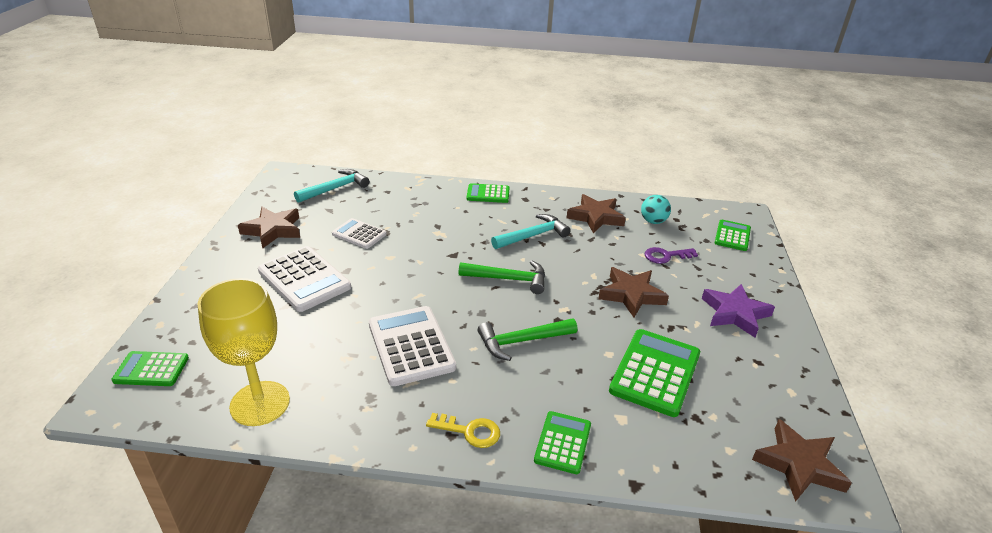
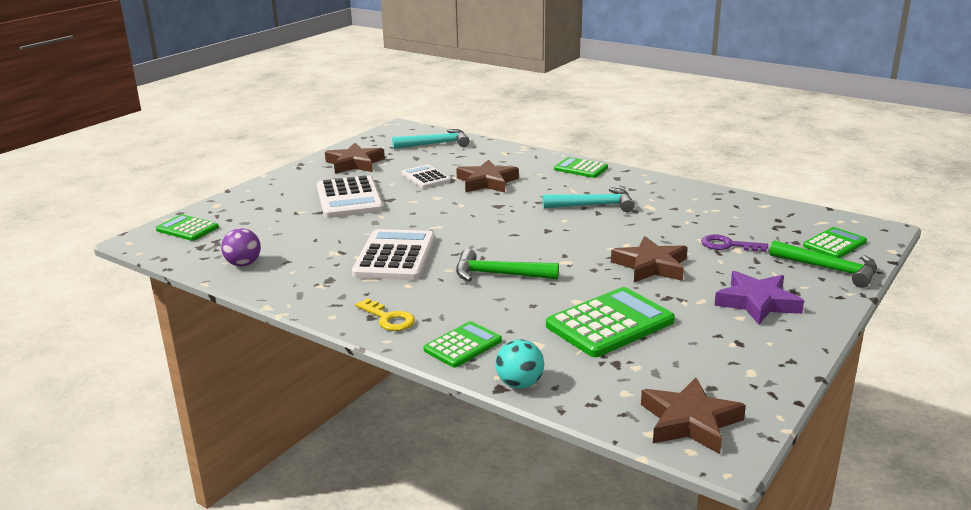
camera: 30 degrees right, 10 degrees down
(260, 403) = (243, 264): yellow goblet -> purple ball
(509, 279) = (533, 231): green hammer -> green hammer (829, 269)
(595, 217) = (680, 203): brown star -> brown star (487, 182)
(653, 221) = (746, 217): turquoise ball -> turquoise ball (519, 384)

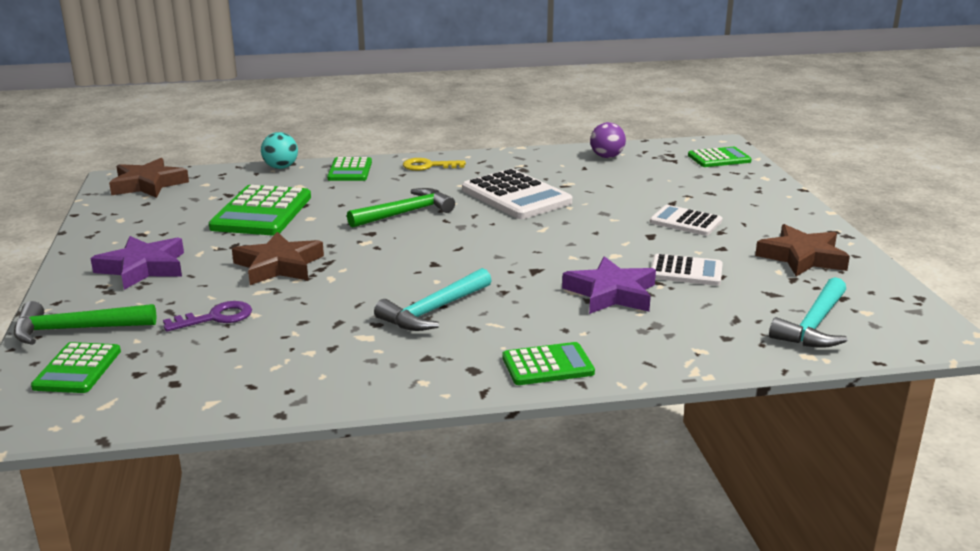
camera: 135 degrees right, 0 degrees up
(349, 198) = (685, 222): white calculator -> white calculator, size x0.59
(487, 182) = (611, 293): brown star -> purple star

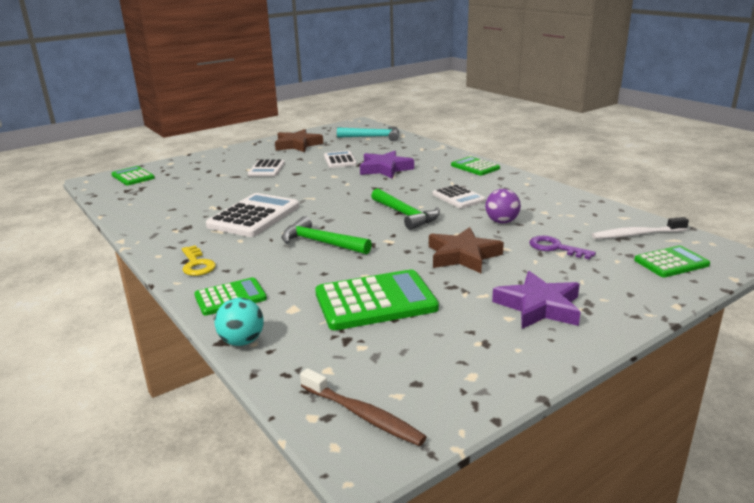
camera: 115 degrees left, 0 degrees up
(75, 329) = (646, 286): green hammer -> green hammer (405, 215)
(148, 184) = (362, 414): brown star -> brown toothbrush
(158, 384) = (637, 234): none -> white toothbrush
(433, 311) = (458, 197): turquoise hammer -> white calculator
(607, 157) = (141, 206): purple ball -> purple ball (501, 221)

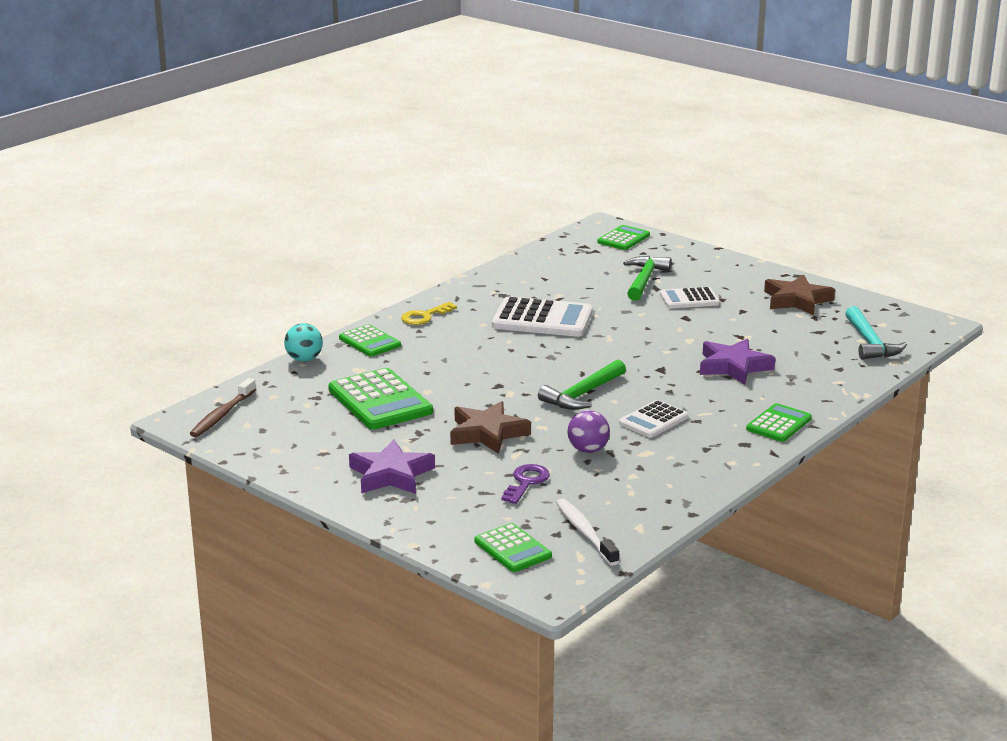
camera: 75 degrees right, 0 degrees up
(320, 243) = (491, 361): green hammer -> green hammer (644, 280)
(340, 160) = (749, 335): white calculator -> none

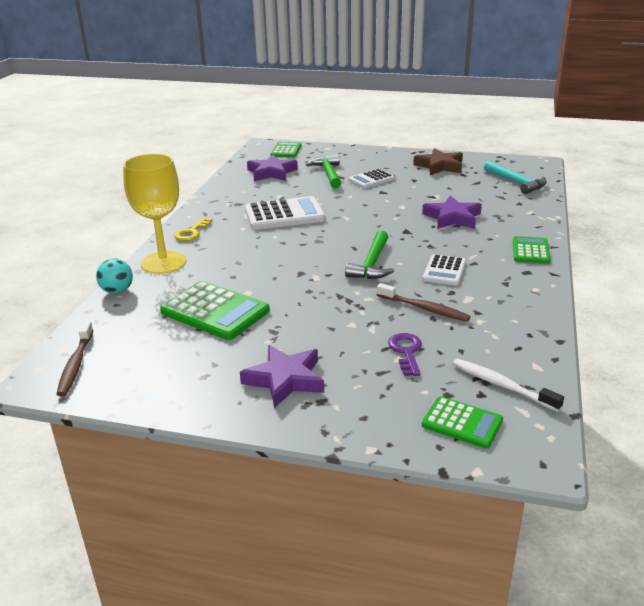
camera: 25 degrees left, 5 degrees up
(369, 342) = (163, 263): green calculator -> yellow goblet
(487, 433) = (331, 316): brown star -> none
(577, 264) = (271, 173): none -> purple star
(588, 450) = (424, 308): purple ball -> brown toothbrush

